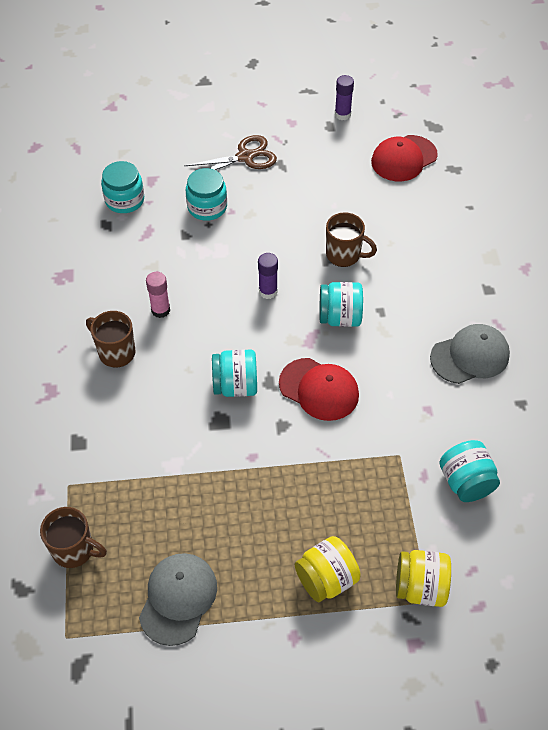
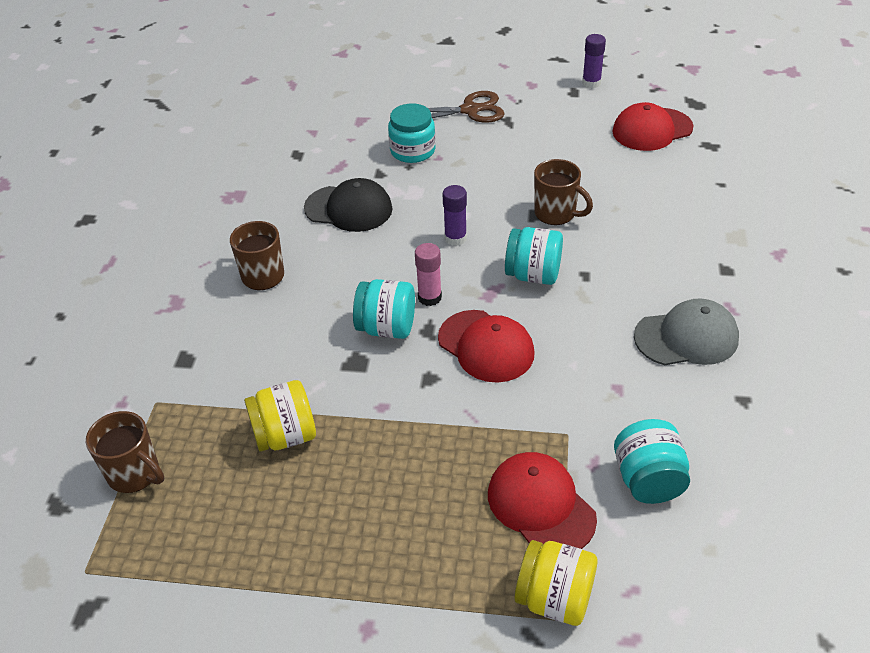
camera: 15 degrees right, 10 degrees down
(124, 200) = (325, 135): turquoise jar -> none
(160, 310) = (327, 241): pink glue stick -> pink glue stick (429, 297)
(169, 275) = (349, 208): none -> black cap
(178, 598) = (236, 552): grey cap -> none
(326, 579) = (431, 564): yellow jar -> yellow jar (285, 435)
(393, 517) = (540, 505): none -> red cap

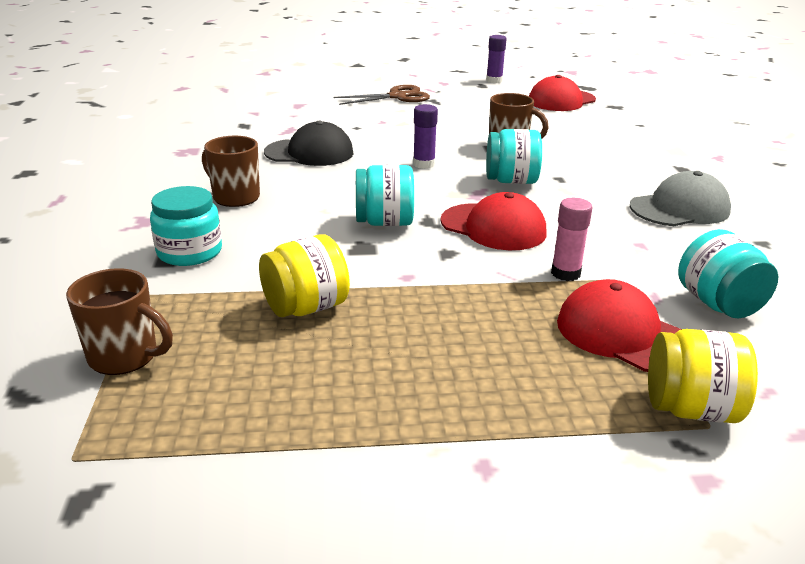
camera: 15 degrees left, 15 degrees down
(412, 151) = (356, 119): turquoise jar -> turquoise jar (190, 252)
(429, 297) = (418, 200): pink glue stick -> pink glue stick (565, 273)

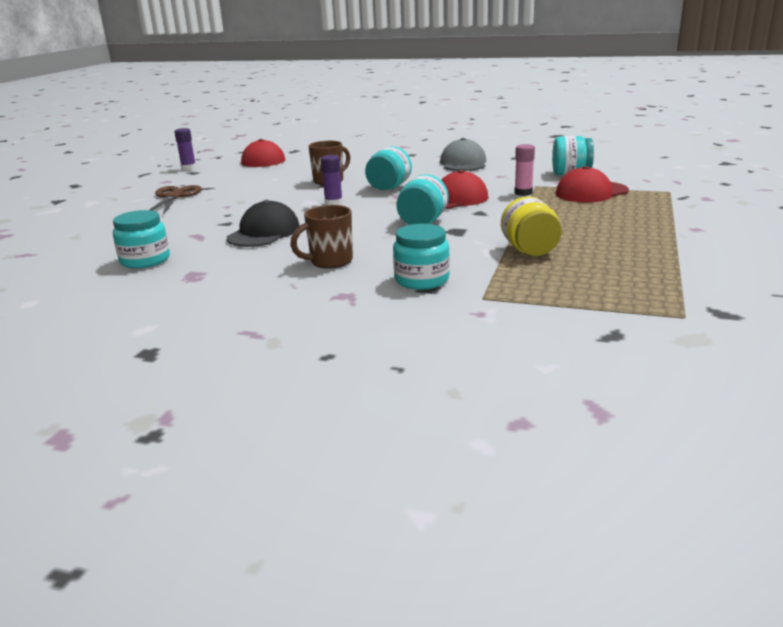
camera: 65 degrees left, 5 degrees down
(125, 357) = (571, 302): brown mug -> none
(220, 127) = (145, 260): none -> turquoise jar
(690, 409) = (656, 192): yellow jar -> none

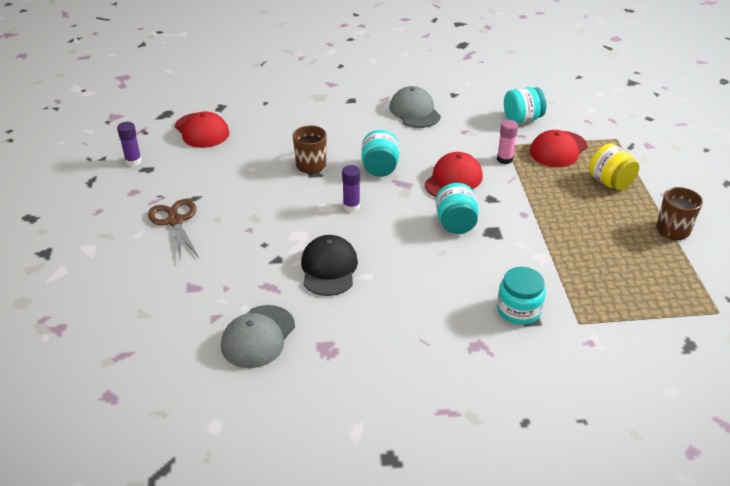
camera: 25 degrees left, 15 degrees up
(145, 260) = (258, 337): turquoise jar -> grey cap
(330, 261) = (426, 301): brown mug -> brown mug (672, 231)
(530, 250) = (569, 250): yellow jar -> yellow jar (610, 182)

